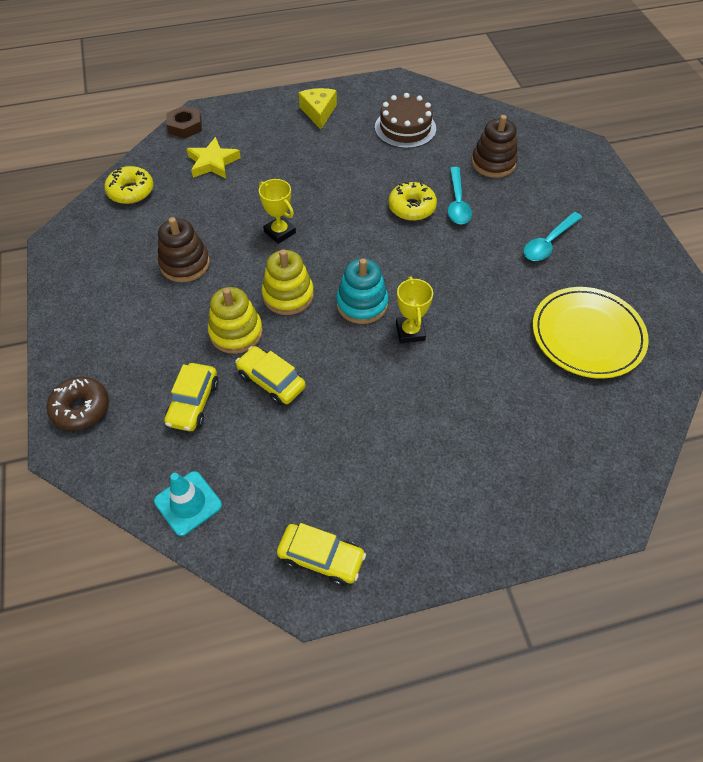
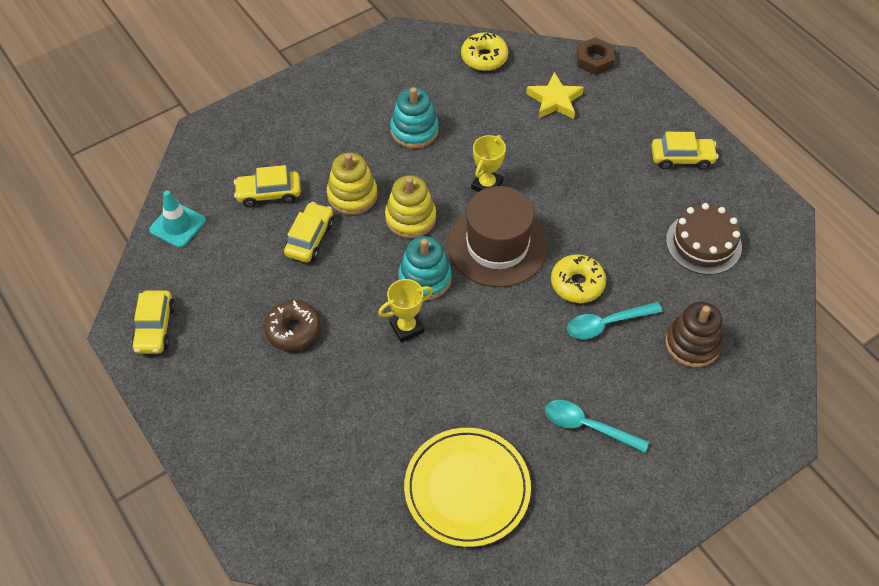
camera: 70 degrees right, 0 degrees up
(81, 408) = (239, 125): brown donut -> brown donut (293, 330)
(185, 264) = (414, 130): brown stacking toy -> turquoise stacking toy
(318, 112) = (682, 158): yellow cheese -> yellow car
(349, 244) = (497, 245): none -> brown hat

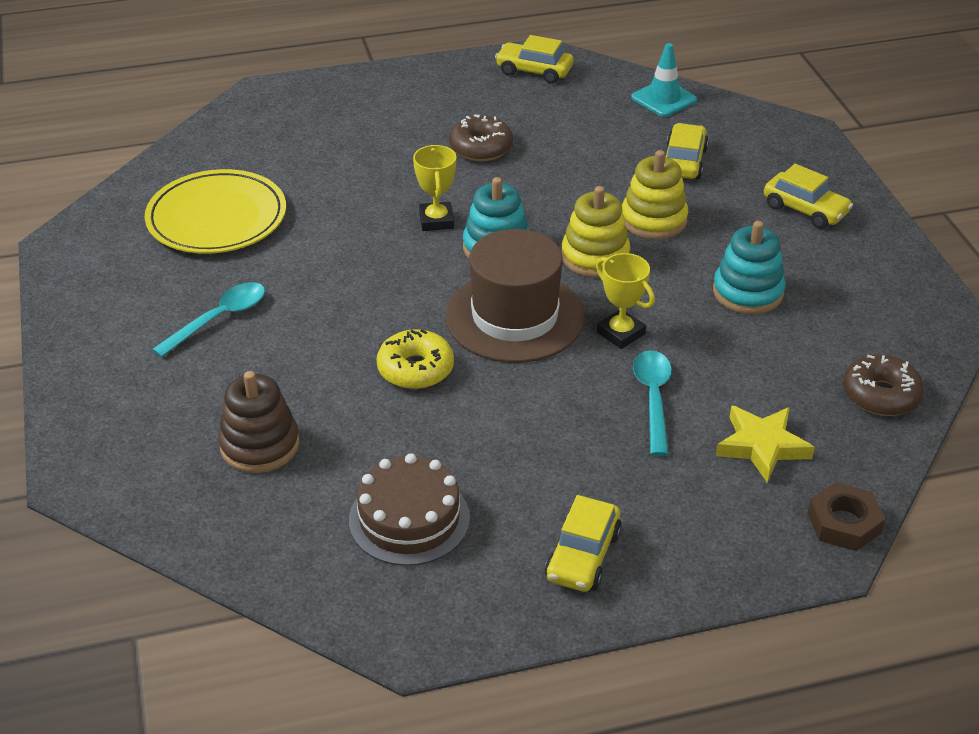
camera: 110 degrees right, 15 degrees down
(310, 238) = (601, 178): yellow car -> yellow car (805, 210)
(484, 57) = (881, 395): yellow donut -> brown donut
(606, 324) = (340, 376): turquoise spoon -> turquoise spoon (653, 398)

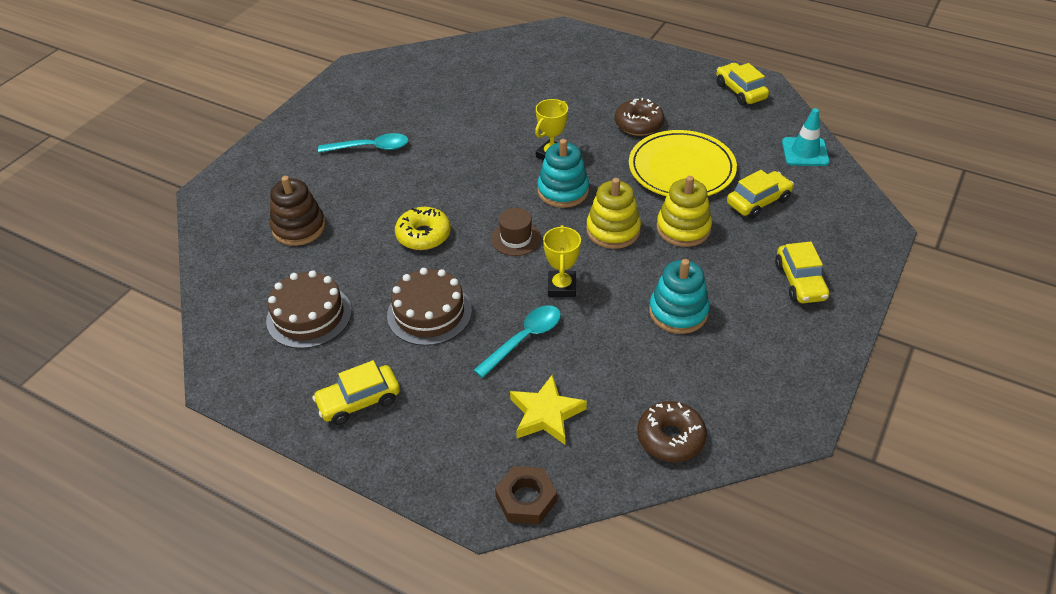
camera: 45 degrees right, 5 degrees up
(217, 217) = (443, 91): yellow plate -> yellow plate (681, 169)
(514, 317) = (516, 238): brown hat -> brown hat, size x0.47
(531, 434) = (429, 313): none -> brown cake

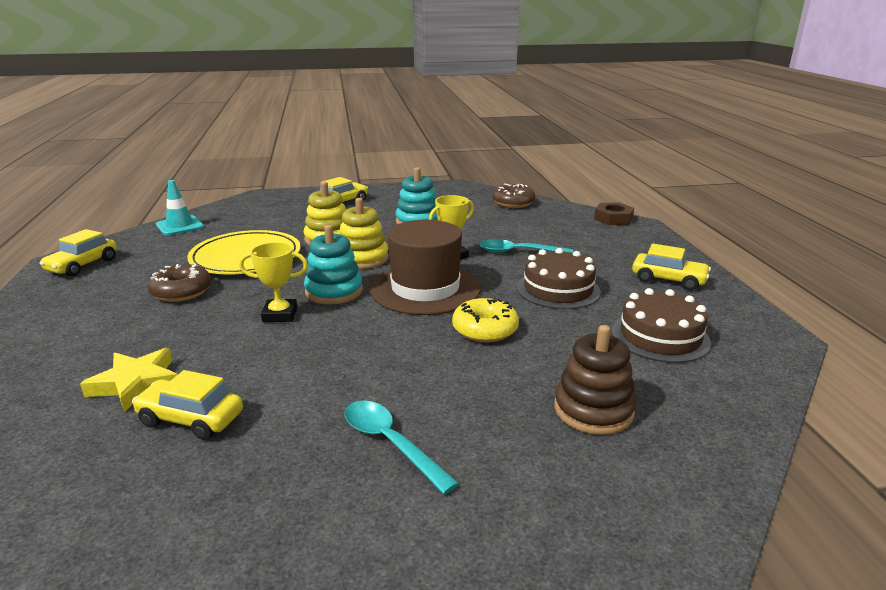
camera: 130 degrees left, 20 degrees down
(516, 238) = (425, 289): brown hat -> brown hat, size x2.11
(546, 414) = (558, 229): yellow star -> yellow star (136, 383)
(758, 201) = (266, 226): yellow car -> yellow car (191, 419)

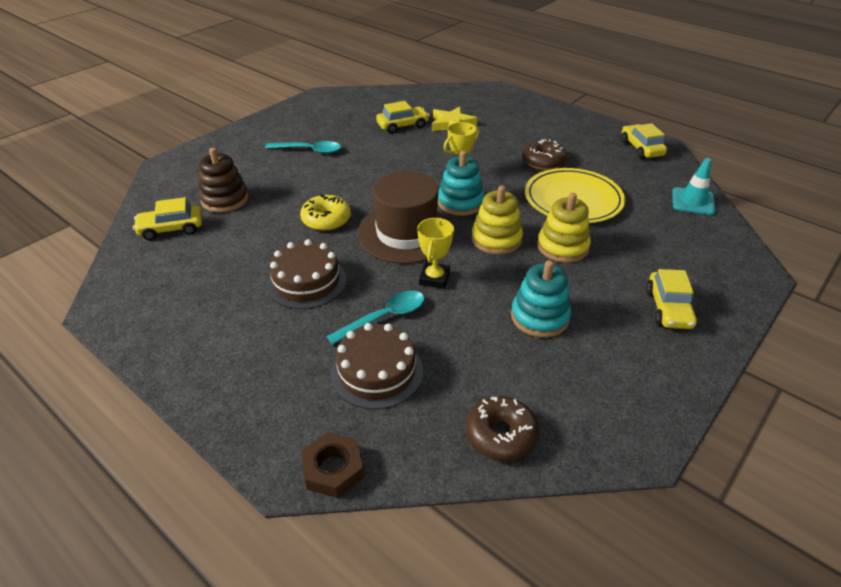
camera: 140 degrees right, 15 degrees up
(660, 336) = (201, 268): brown cake -> brown cake (377, 372)
(668, 280) = (212, 346): yellow car -> yellow car (171, 229)

